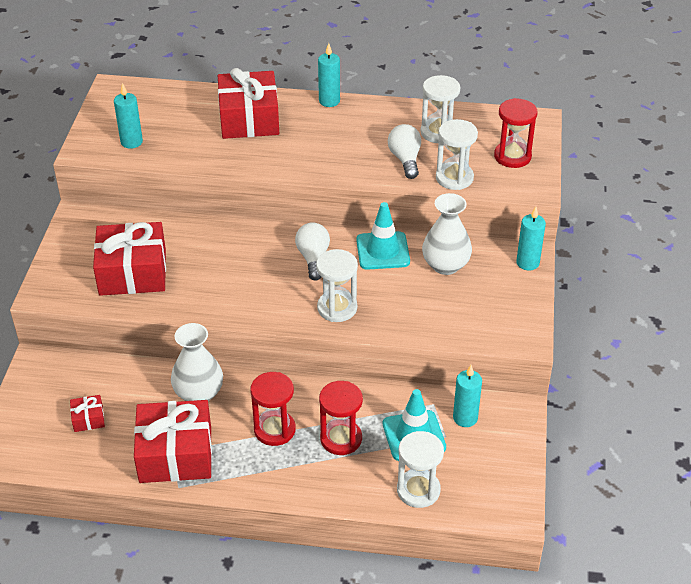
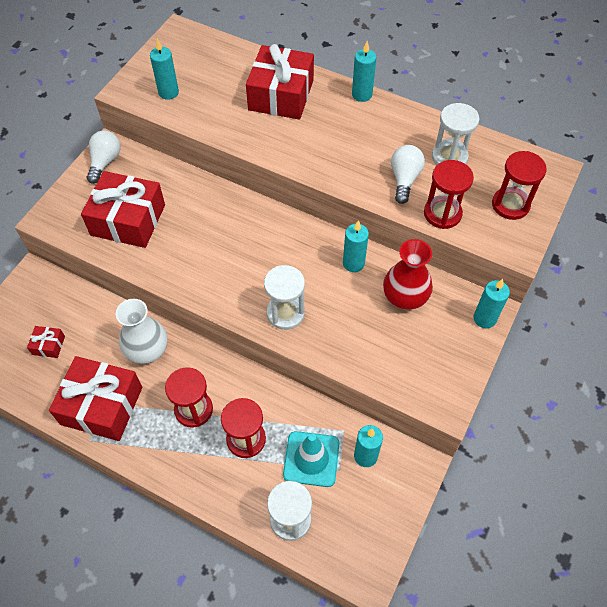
camera: 20 degrees right, 15 degrees up
(313, 258) = (287, 252): white light bulb -> white light bulb (105, 162)
(383, 251) = (353, 263): turquoise traffic cone -> turquoise candle
(445, 265) = (405, 297): white vase -> red vase
(454, 178) = (442, 214): white hourglass -> red hourglass

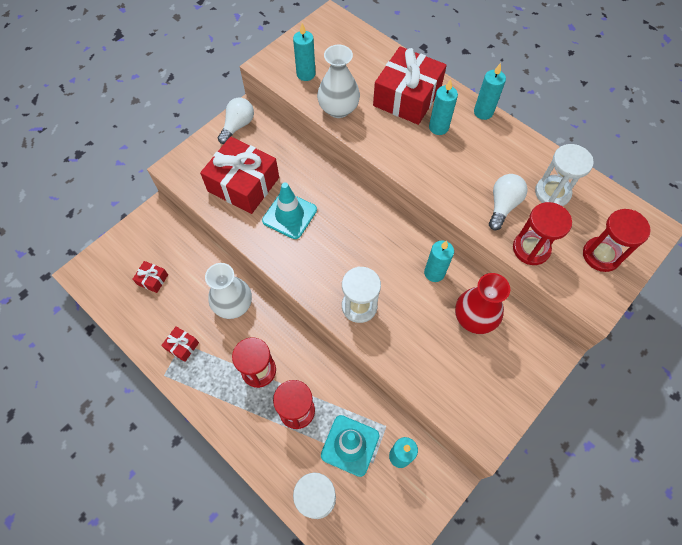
camera: 15 degrees right, 5 degrees up
(102, 405) = (182, 346): red gift -> red gift, size x0.44
(187, 240) = (289, 215): none -> turquoise traffic cone
(213, 120) = (338, 109): none -> white vase
(484, 318) = (545, 358): turquoise candle -> turquoise candle (438, 127)

